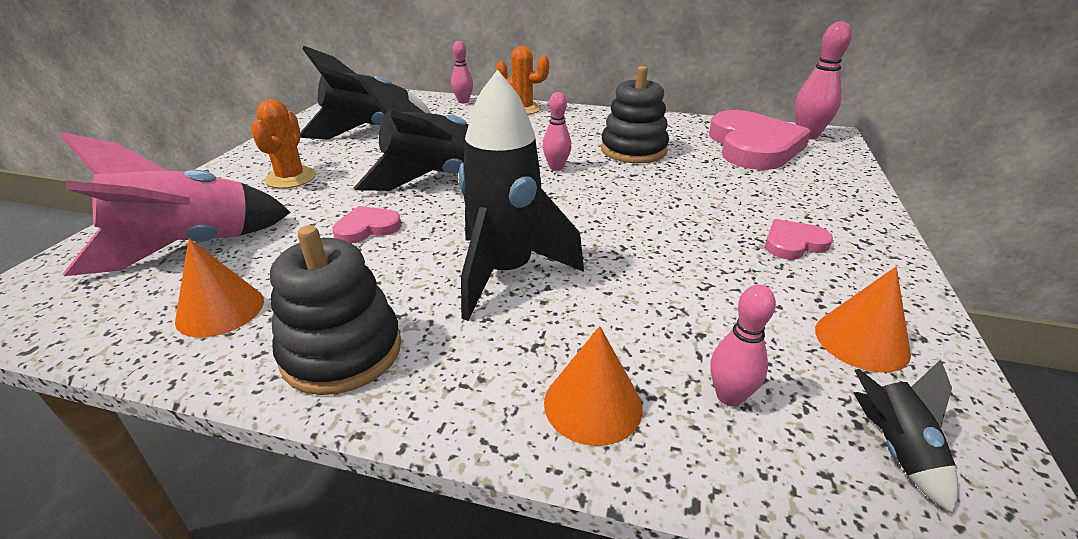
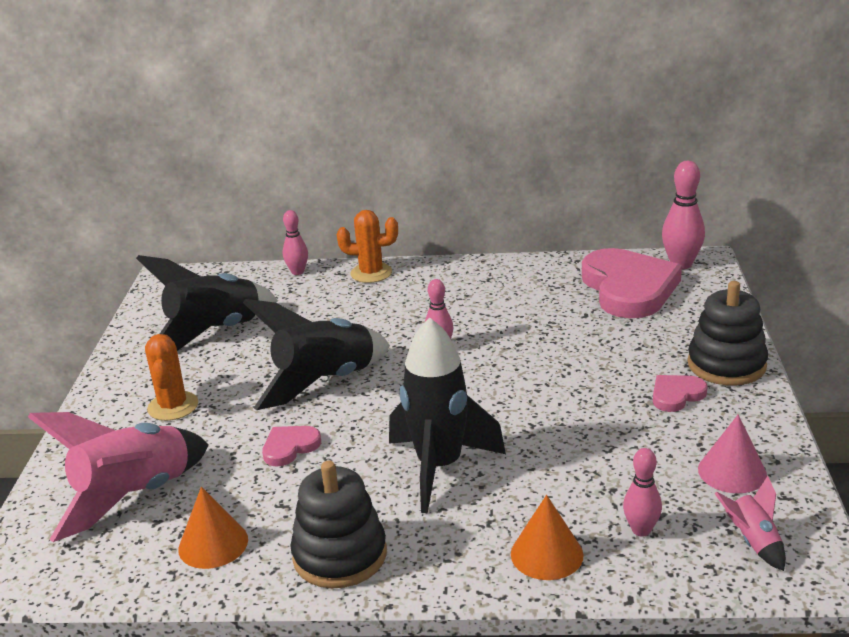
camera: 10 degrees left, 5 degrees down
(633, 150) = (510, 313): black stacking toy -> black stacking toy (726, 365)
(861, 341) = (732, 471): orange cone -> pink cone
(895, 449) = (753, 542): black rocket -> pink rocket

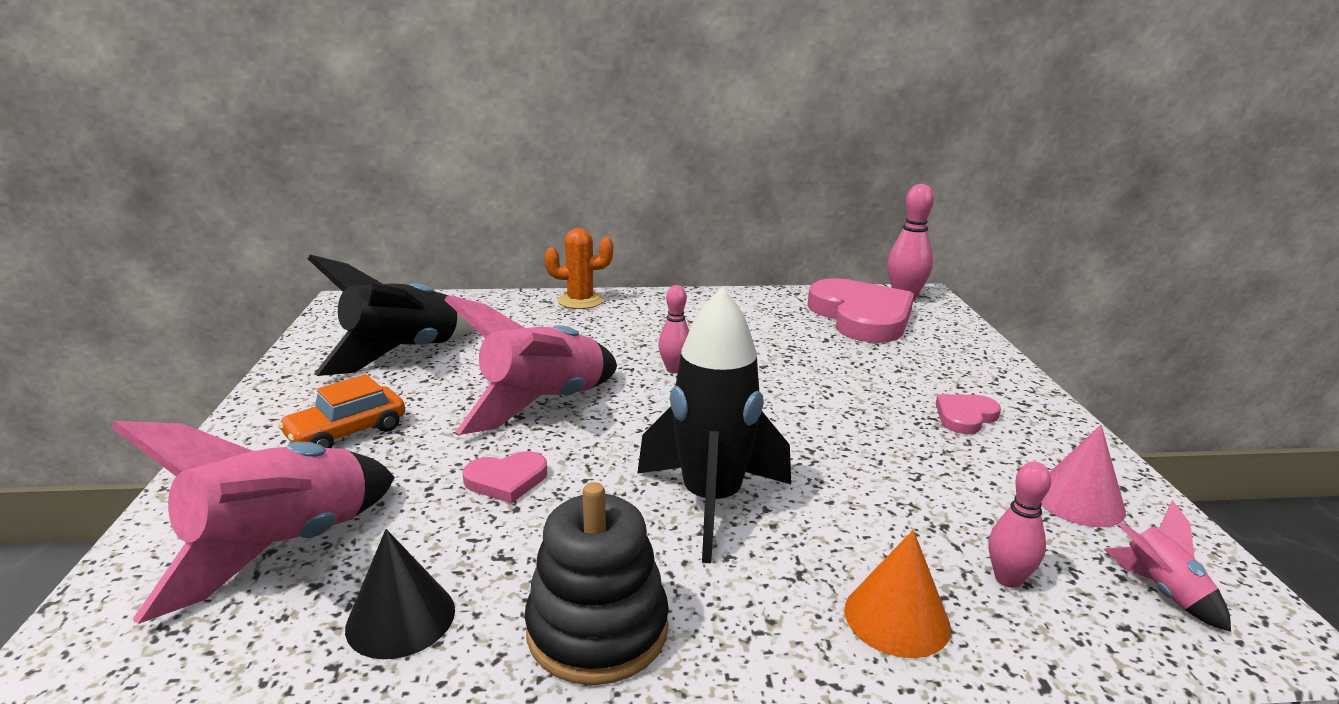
camera: 10 degrees left, 5 degrees down
(173, 406) = (347, 432): orange cactus -> orange car
(213, 544) = (401, 618): orange cone -> black cone
(290, 447) = (506, 480): pink heart -> pink heart turned 150 degrees counterclockwise
(297, 272) = (498, 299): pink bowling pin -> none
(324, 383) = (543, 405): black rocket -> pink rocket
(726, 365) = (1003, 386): black stacking toy -> none

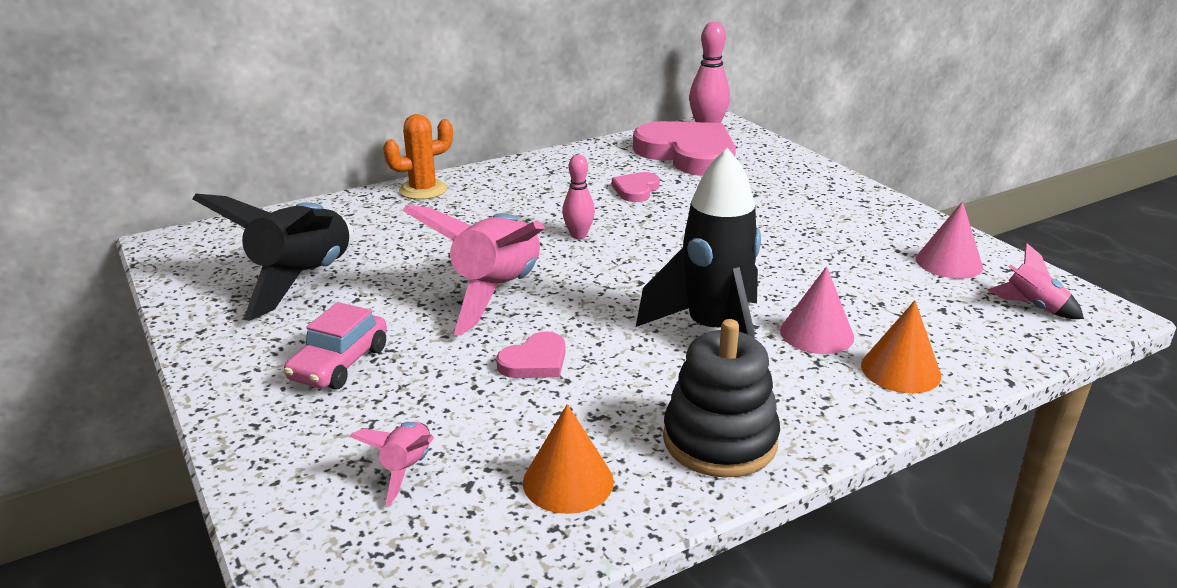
camera: 25 degrees left, 5 degrees up
(282, 551) = (406, 470): pink rocket -> pink rocket, size x0.46
(347, 432) = (339, 364): orange car -> pink car
(401, 618) = (568, 481): black cone -> orange cone
(829, 539) = (816, 333): none -> pink cone
(965, 416) = (833, 220): pink heart -> pink heart (636, 190)
(1008, 579) = (945, 326): pink bowling pin -> none

